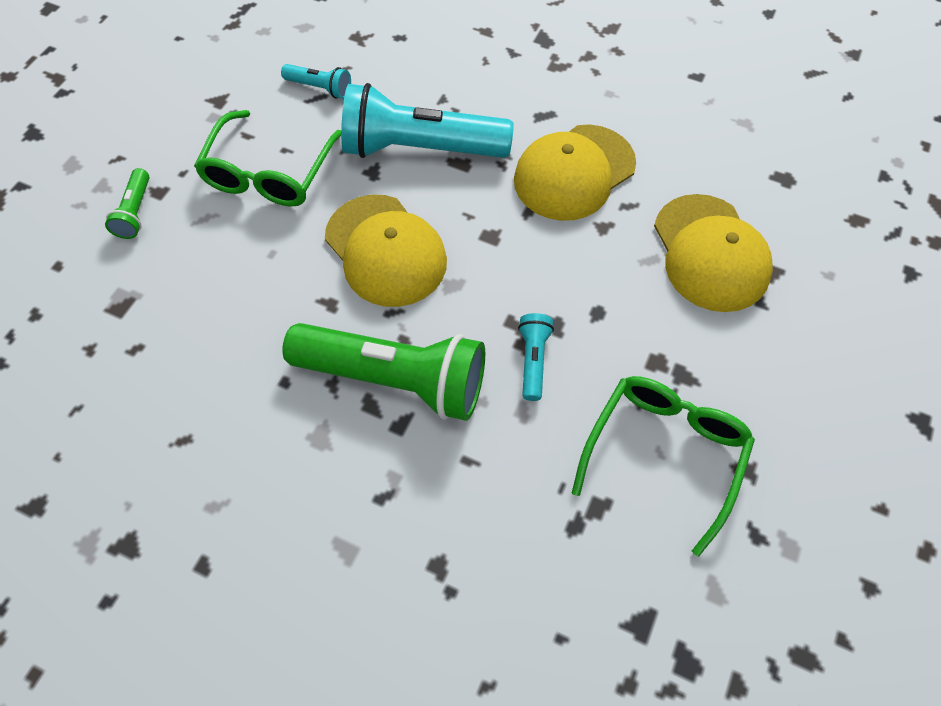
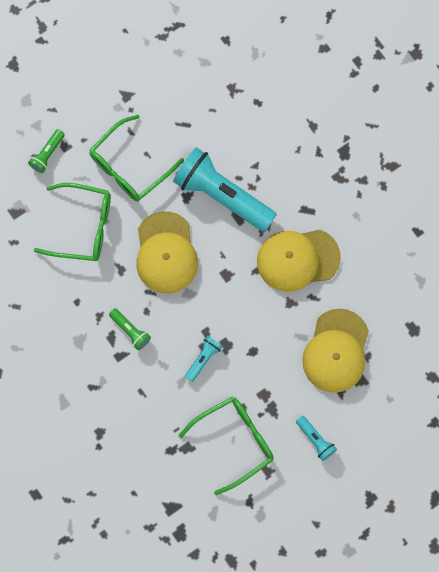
camera: 30 degrees right, 15 degrees up
(238, 276) = (83, 226): none -> green glasses
(320, 88) = (189, 118): turquoise flashlight -> turquoise flashlight (315, 439)
(395, 379) = (130, 330): green flashlight -> green flashlight, size x0.44

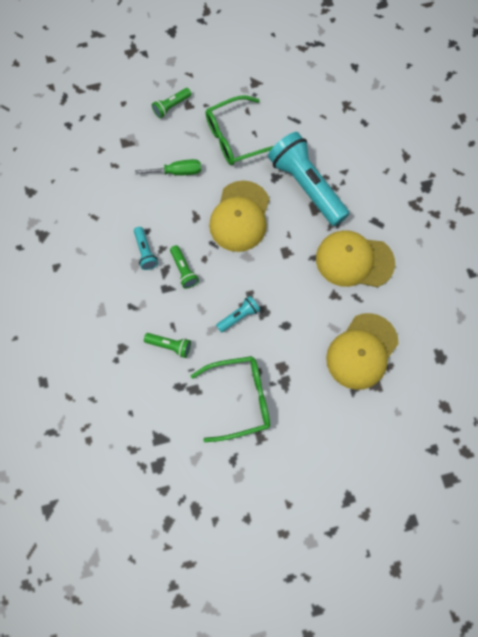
camera: 20 degrees right, 5 degrees down
(83, 226) = (177, 172): green glasses -> green screwdriver
(146, 413) = (170, 346): none -> green flashlight
(315, 439) = (315, 425): turquoise flashlight -> turquoise flashlight (145, 252)

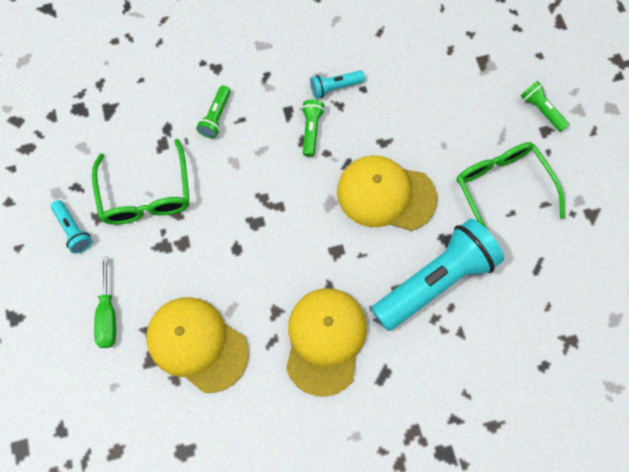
camera: 90 degrees right, 0 degrees up
(177, 172) = (445, 120): green screwdriver -> green screwdriver (108, 315)
(184, 270) = (311, 130): green flashlight -> green flashlight turned 120 degrees clockwise
(239, 316) = (250, 193): turquoise flashlight -> turquoise flashlight (74, 230)

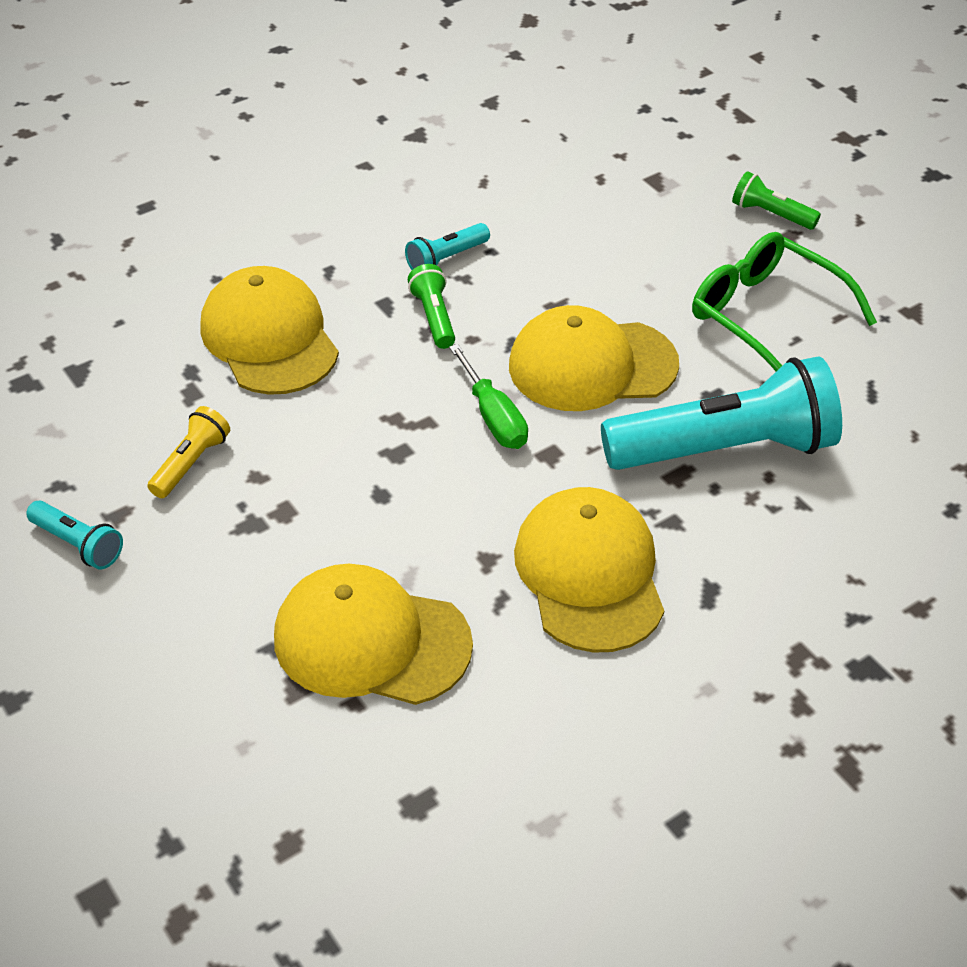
camera: 20 degrees left, 25 degrees down
(108, 315) = (190, 645): green screwdriver -> green screwdriver (493, 417)
(146, 194) = (191, 463): green glasses -> yellow flashlight
(216, 117) = (269, 338): green flashlight -> yellow cap
(435, 280) = (725, 448): turquoise flashlight -> turquoise flashlight turned 45 degrees clockwise

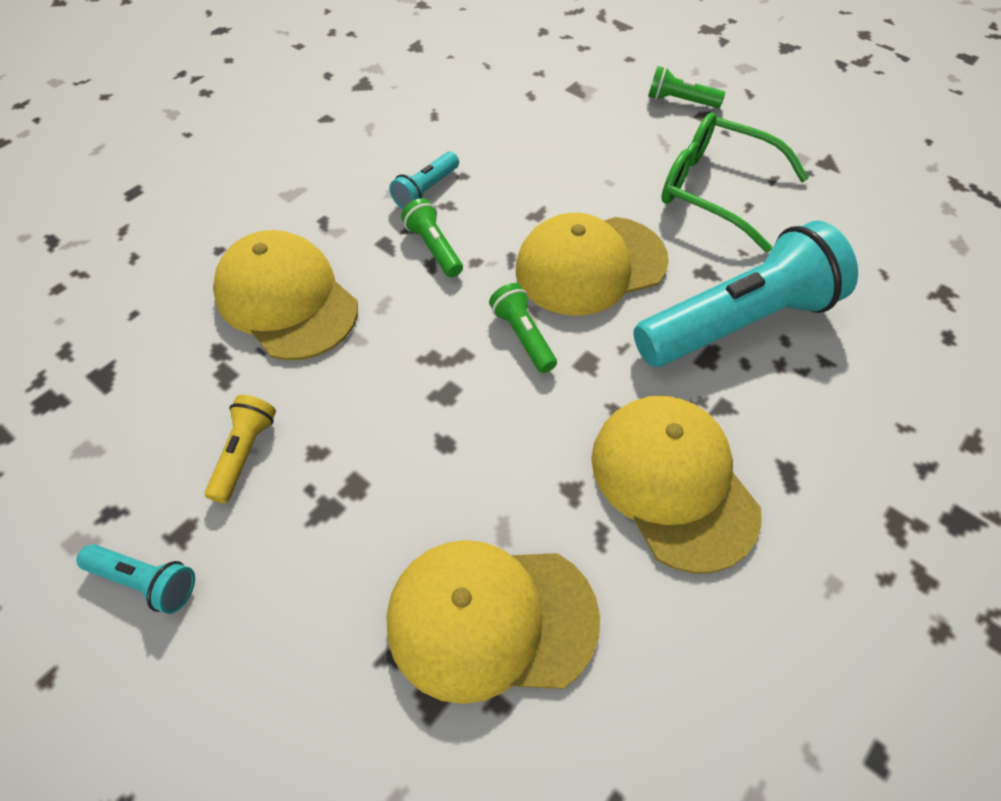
camera: 15 degrees left, 10 degrees up
(493, 417) = (523, 336): green screwdriver -> green flashlight

